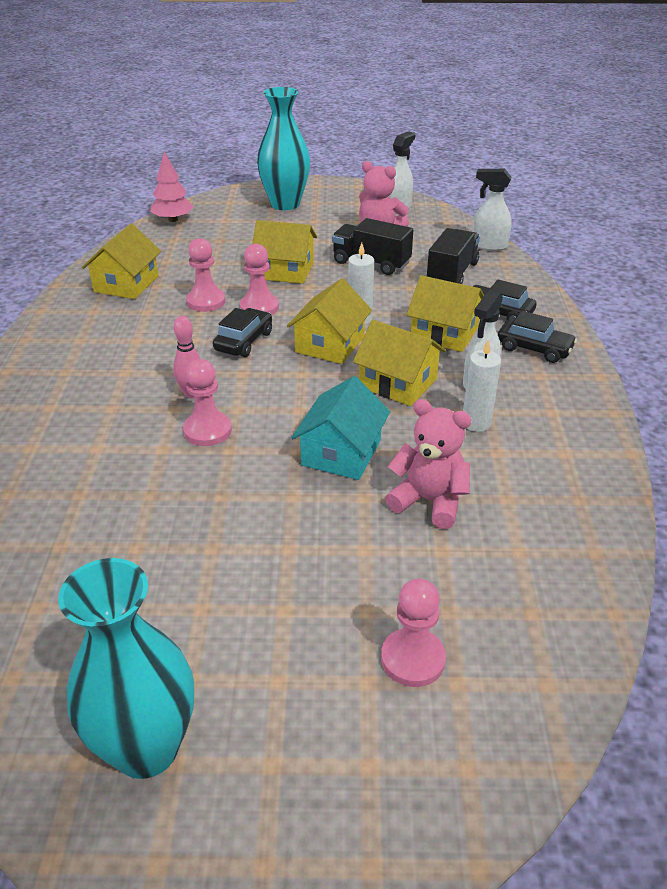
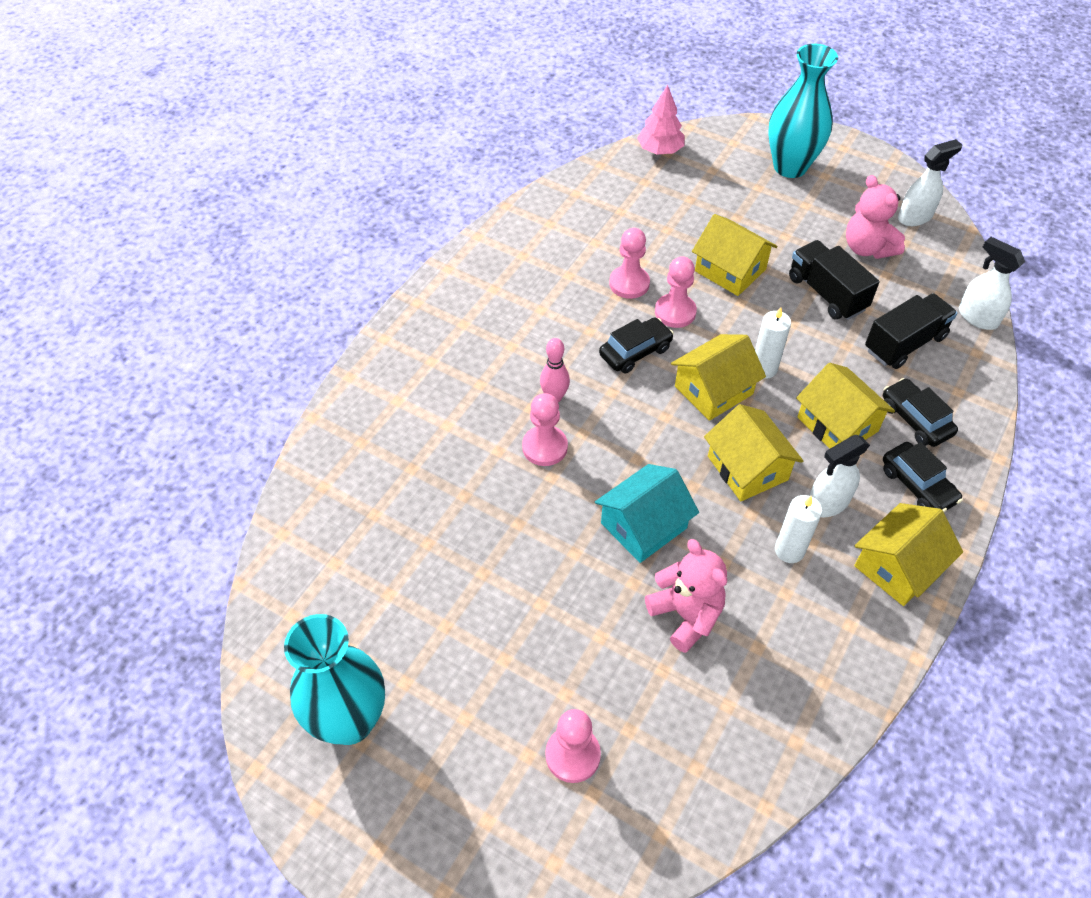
camera: 30 degrees right, 15 degrees up
(126, 284) = (568, 229): yellow house -> yellow house (898, 566)

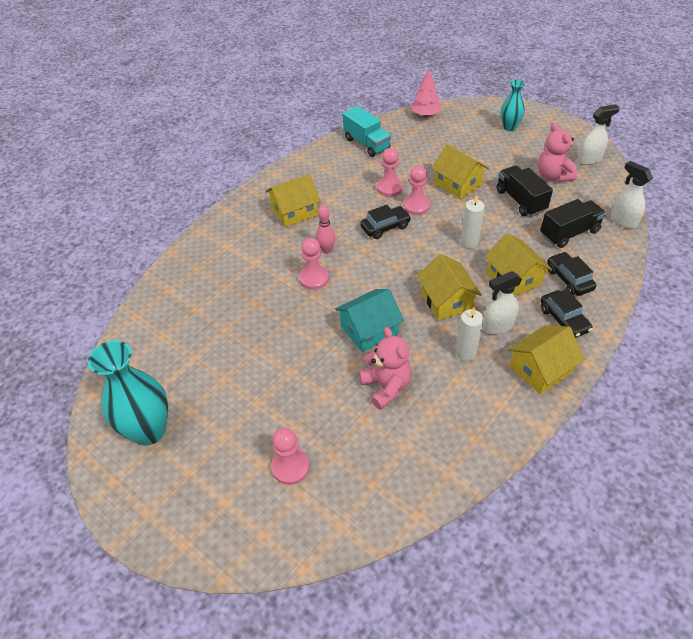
camera: 10 degrees right, 5 degrees down
(579, 207) = (366, 143): none -> turquoise truck
(713, 390) = (432, 253): yellow house -> yellow house (294, 211)
(790, 167) = (509, 127): turquoise vase -> turquoise vase, size x0.58

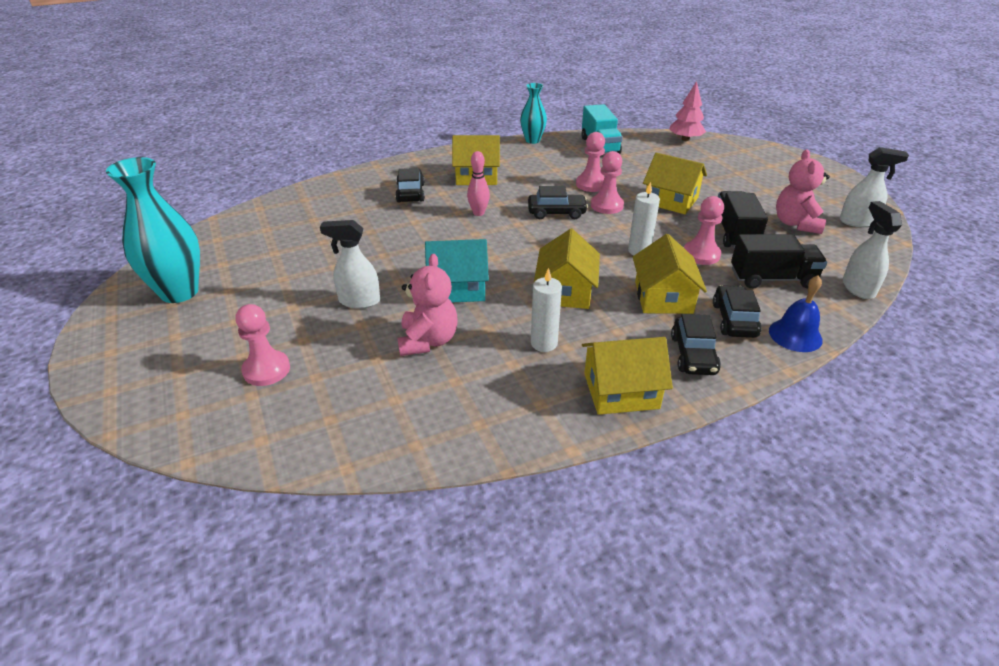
camera: 25 degrees right, 10 degrees down
(254, 250) = (410, 193): none -> black car
(314, 278) = (444, 230): pink pawn -> pink pawn (701, 254)
(457, 184) = (671, 200): yellow house -> yellow house turned 45 degrees counterclockwise
(497, 326) = (604, 332): white spray bottle -> white spray bottle (359, 301)
(509, 127) = (776, 171): turquoise vase -> turquoise vase (532, 140)
(611, 276) = (795, 335): none -> blue bell

